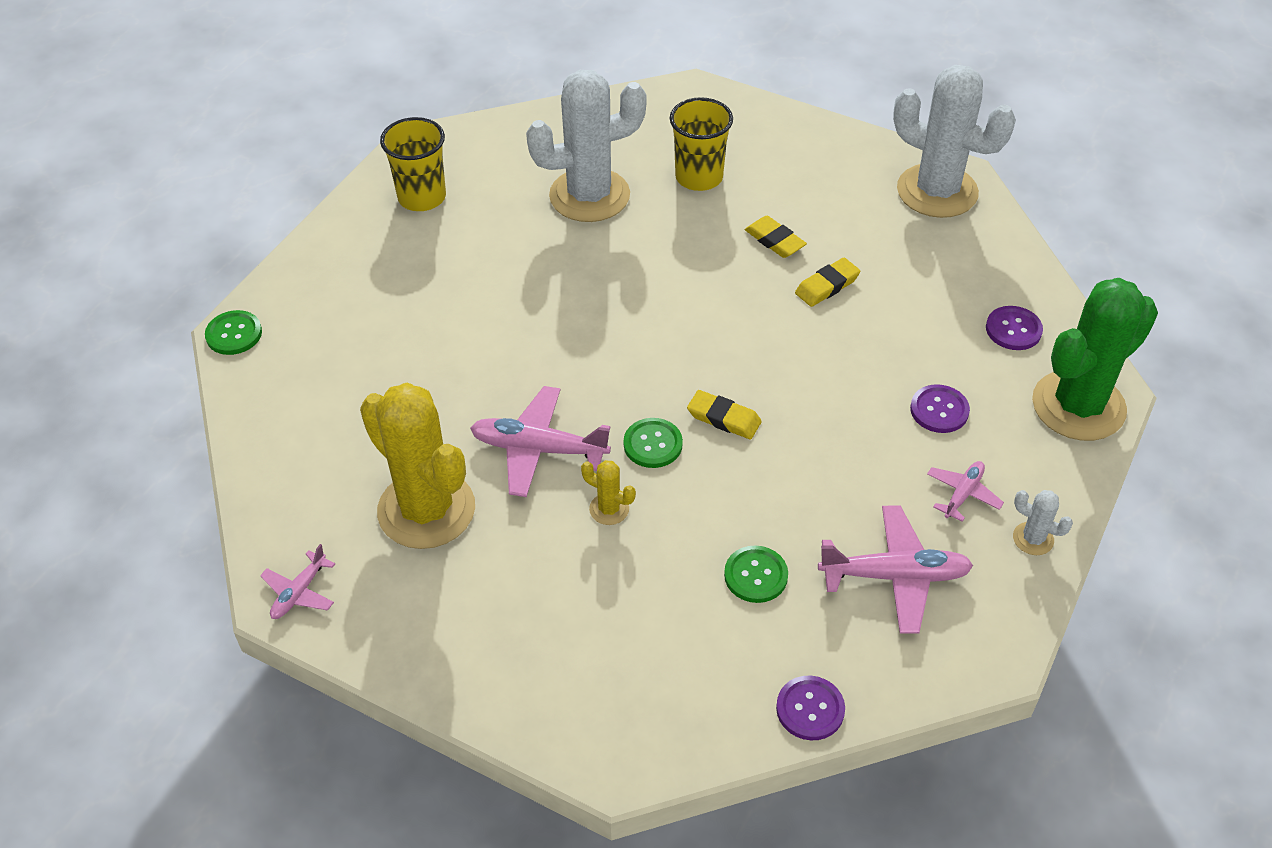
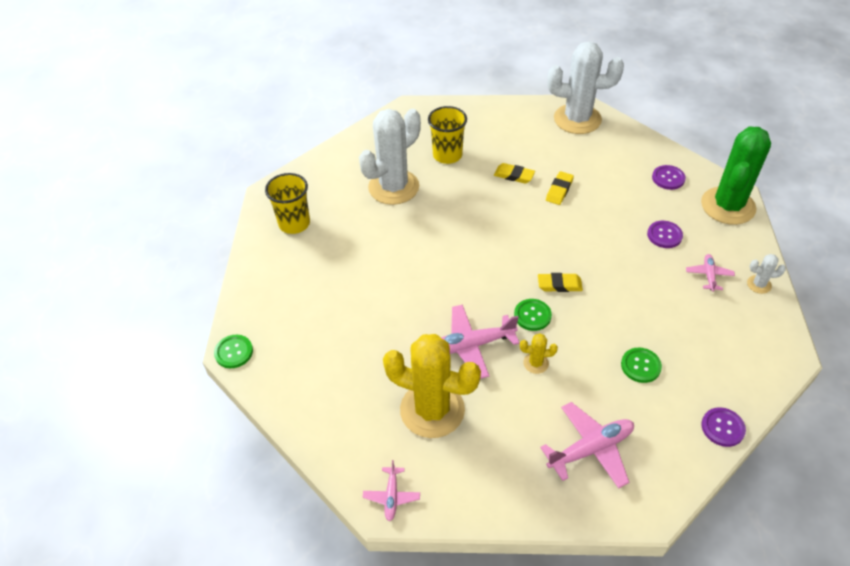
camera: 25 degrees left, 0 degrees up
(895, 576) = (709, 334): pink plane -> pink plane (590, 449)

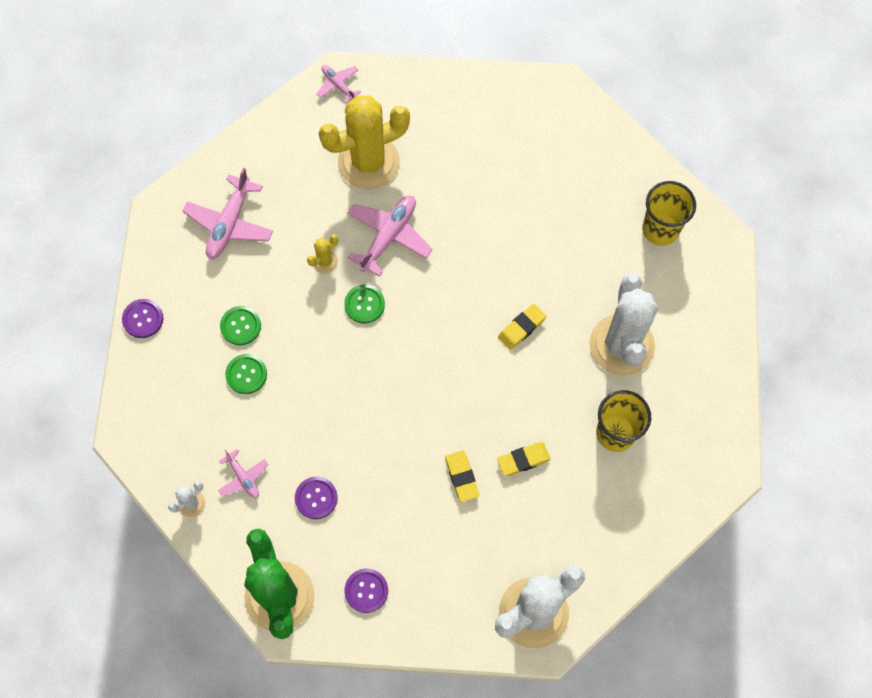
camera: 135 degrees right, 20 degrees up
(234, 352) = (561, 86): green button -> green button (246, 374)
(559, 285) = (367, 355): yellow eraser -> yellow eraser (521, 328)

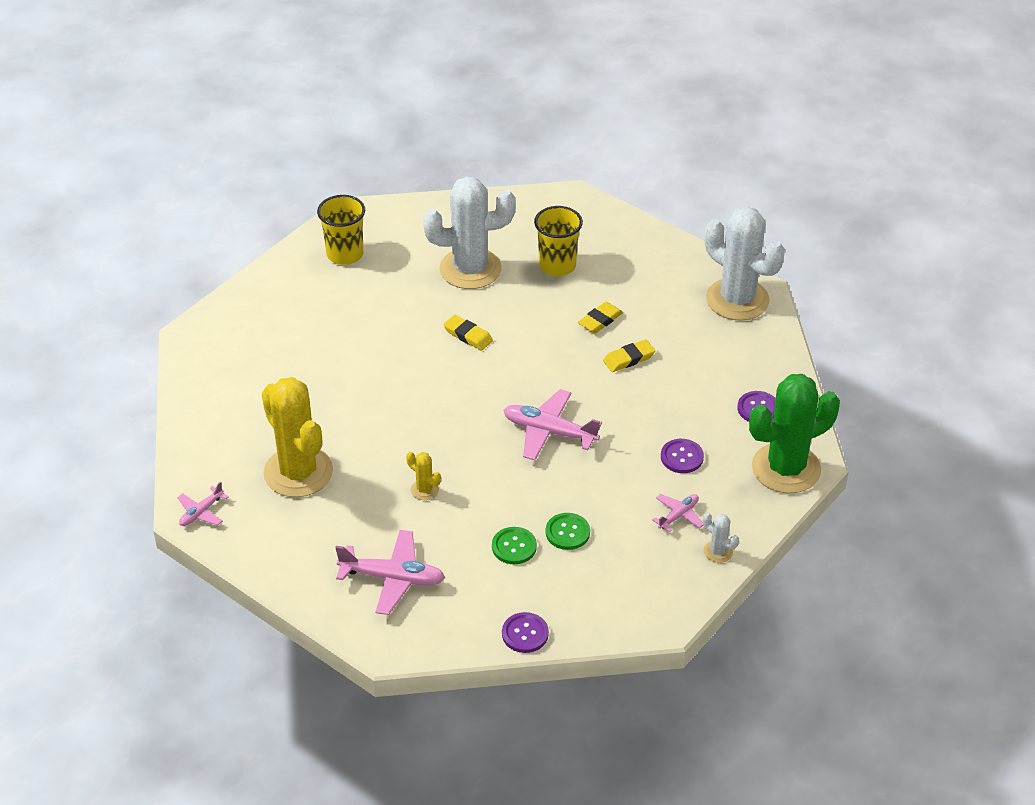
camera: 100 degrees left, 25 degrees down
(364, 304) = (467, 451): green button -> none
(389, 236) = (386, 443): pink plane -> pink plane (549, 432)
(523, 460) = (600, 320): yellow eraser -> yellow eraser turned 75 degrees clockwise

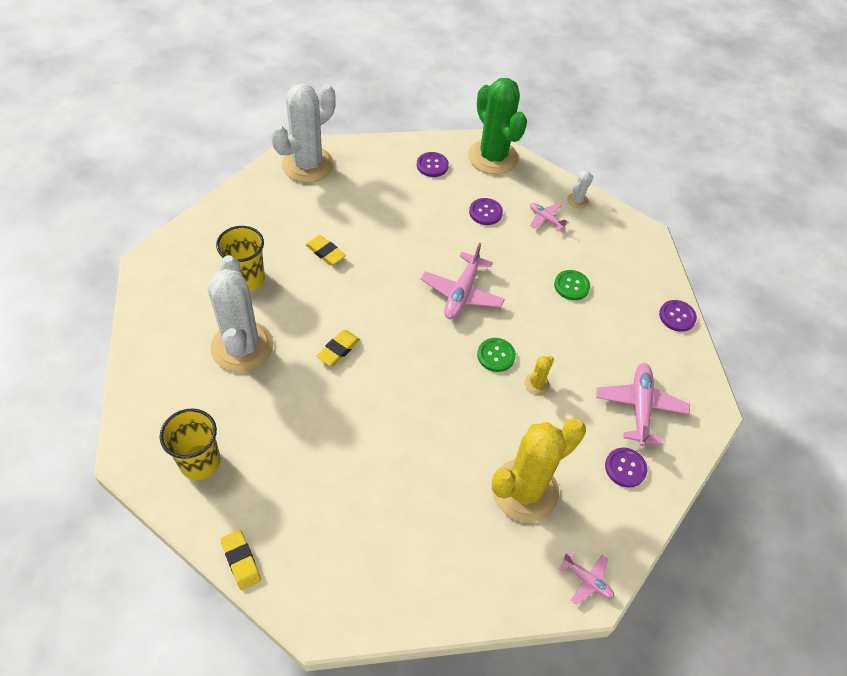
camera: 95 degrees left, 10 degrees up
(317, 556) = (625, 468): none -> purple button
(514, 547) = (591, 321): green button -> green button (496, 355)
(629, 358) = (374, 236): yellow eraser -> yellow eraser (241, 561)

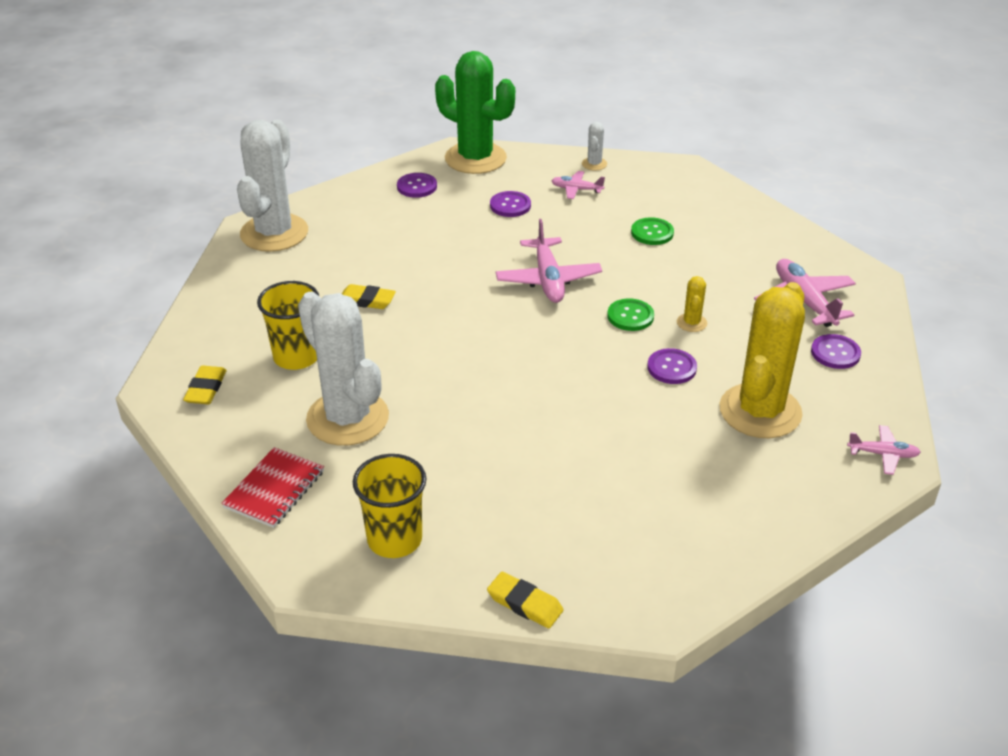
camera: 25 degrees left, 15 degrees down
(158, 381) = (274, 489): none -> red notebook
(338, 350) = (460, 377): yellow eraser -> yellow eraser (206, 389)
(677, 316) = (772, 219): purple button -> purple button (671, 368)

